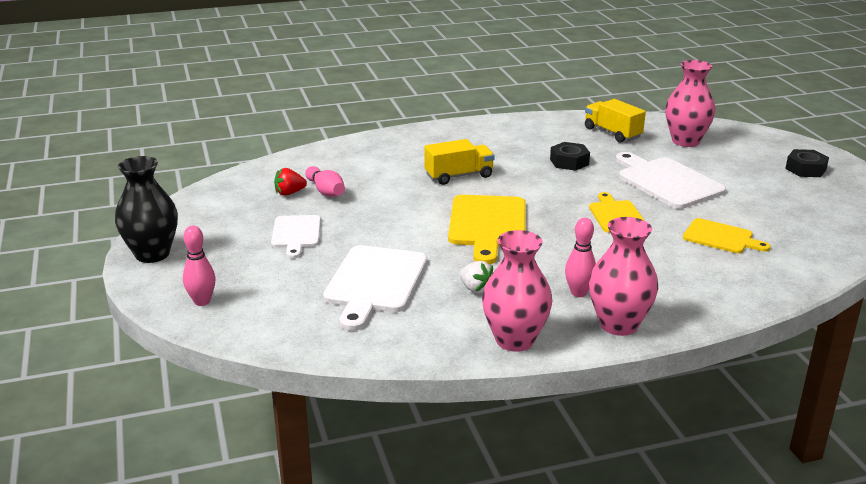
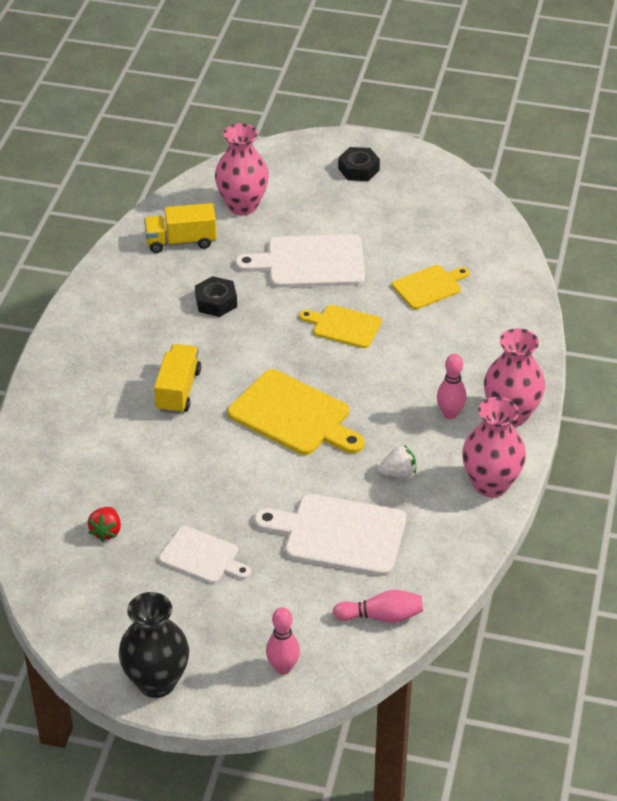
camera: 60 degrees left, 15 degrees up
(325, 191) = (126, 502): pink bowling pin -> pink bowling pin (381, 616)
(374, 283) = (339, 534): white cutting board -> white cutting board turned 150 degrees clockwise

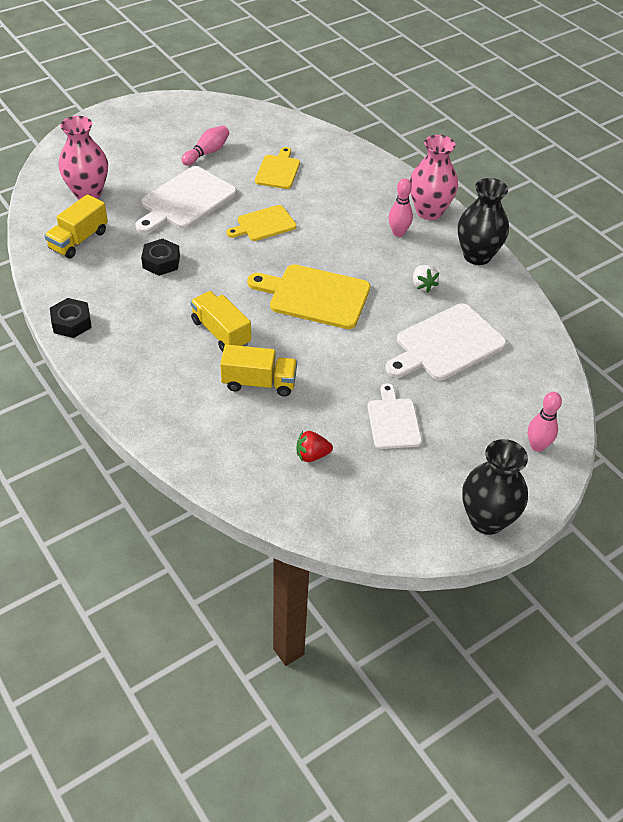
camera: 50 degrees left, 5 degrees up
(106, 531) = (312, 455): red strawberry -> red strawberry turned 120 degrees clockwise
(149, 450) = (259, 383): none -> yellow truck
(202, 556) = (393, 421): white cutting board -> white cutting board turned 75 degrees counterclockwise
(293, 415) = (315, 296): yellow cutting board -> yellow cutting board turned 150 degrees counterclockwise
(358, 169) = (132, 129): black nut -> black nut (71, 323)
(381, 616) = (538, 371): pink bowling pin -> pink bowling pin (207, 153)
(398, 473) = (423, 285): white strawberry -> white strawberry turned 135 degrees clockwise
(490, 484) = (477, 256): pink vase -> black vase

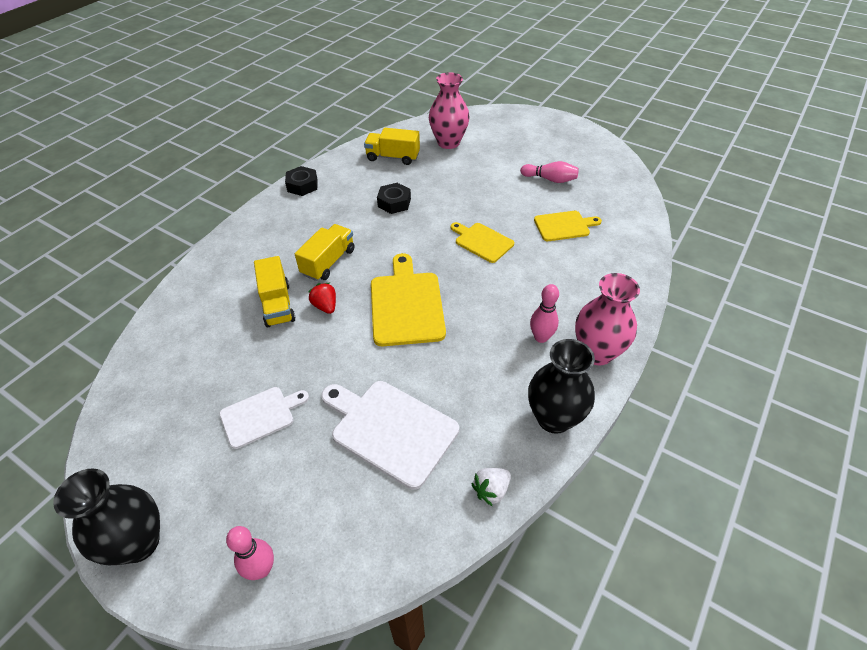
camera: 70 degrees right, 0 degrees up
(185, 200) = (478, 189): white cutting board -> none
(312, 455) = (199, 367): red strawberry -> red strawberry (325, 306)
(423, 285) = (471, 382): white strawberry -> white strawberry (491, 490)

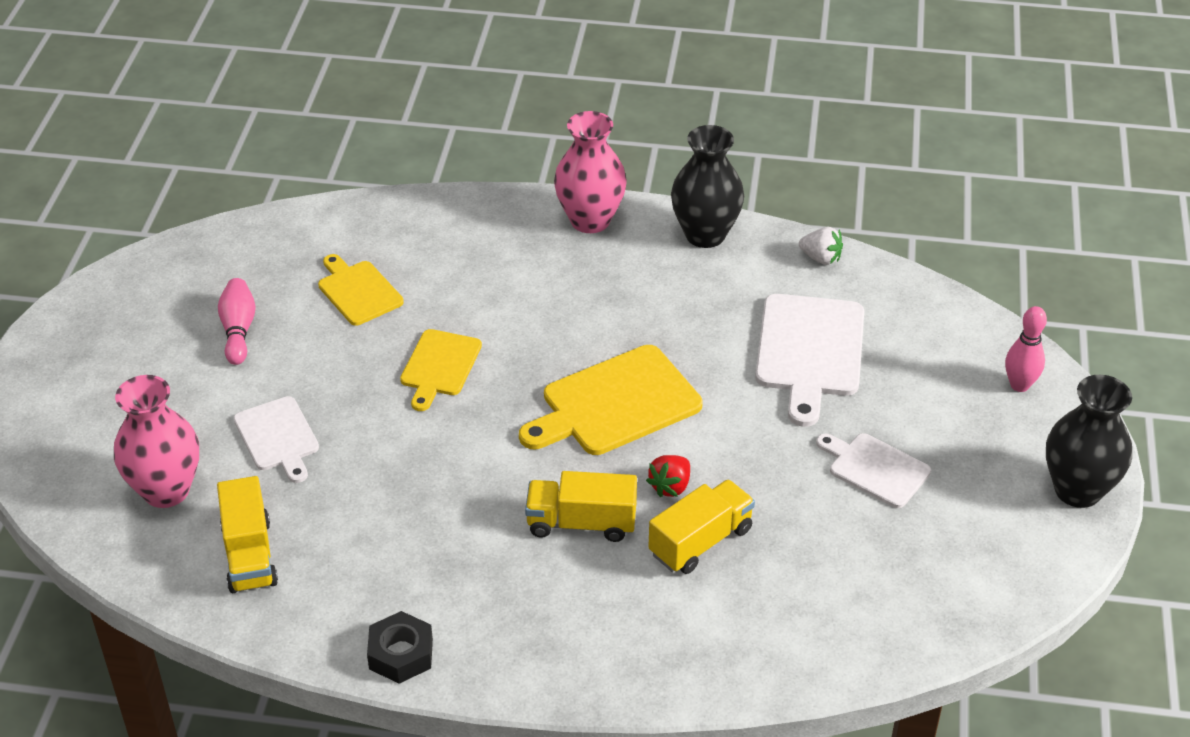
camera: 115 degrees left, 5 degrees down
(394, 203) = (392, 500): black nut -> none
(462, 177) = (278, 437): none -> white cutting board
(541, 337) = (595, 268): pink bowling pin -> none

